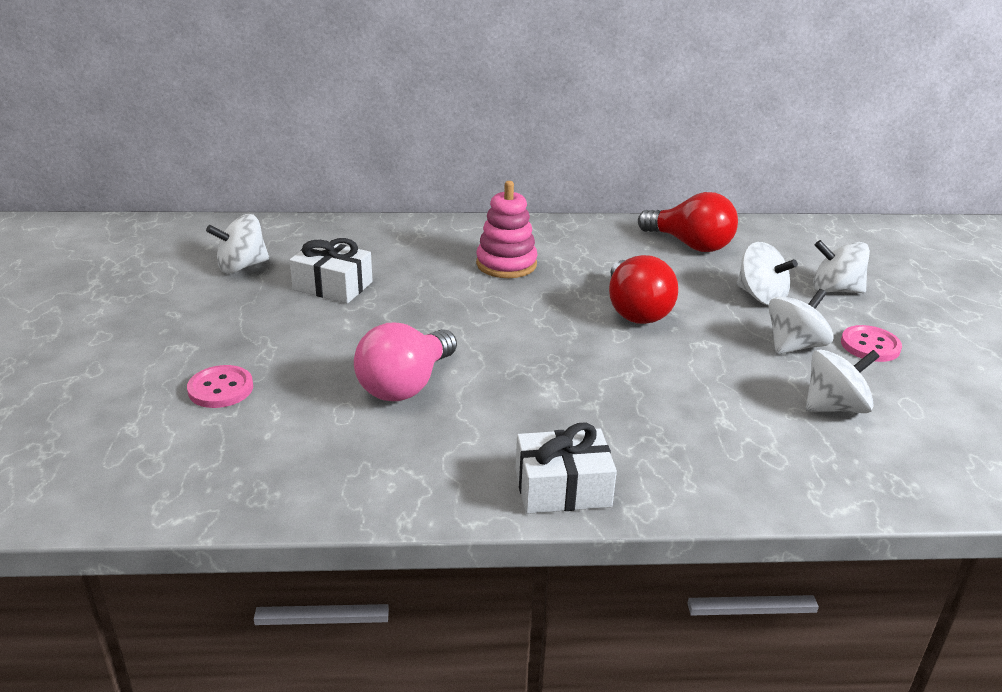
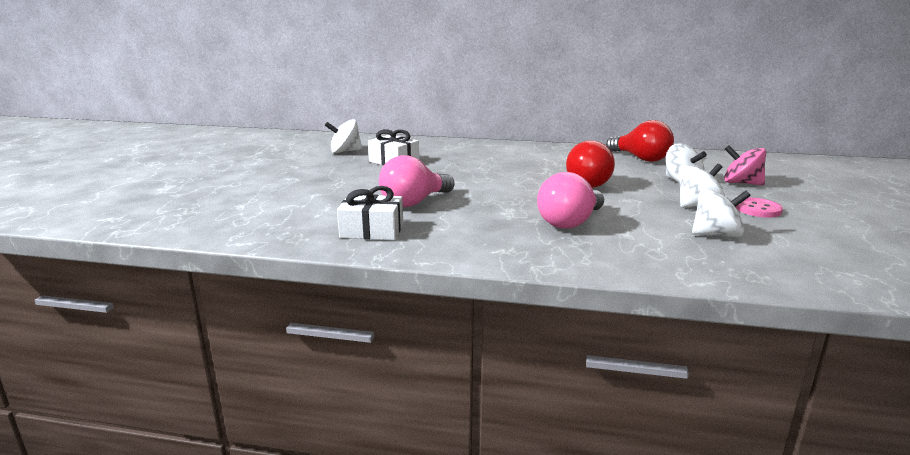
camera: 15 degrees right, 10 degrees down
(220, 389) = (301, 195): pink button -> none
(506, 264) = (509, 159): pink stacking toy -> none
(562, 488) = (493, 253): white gift -> white gift (372, 230)
(642, 405) = (570, 222): none -> pink light bulb
(835, 290) = (741, 183): white spinning top -> pink spinning top

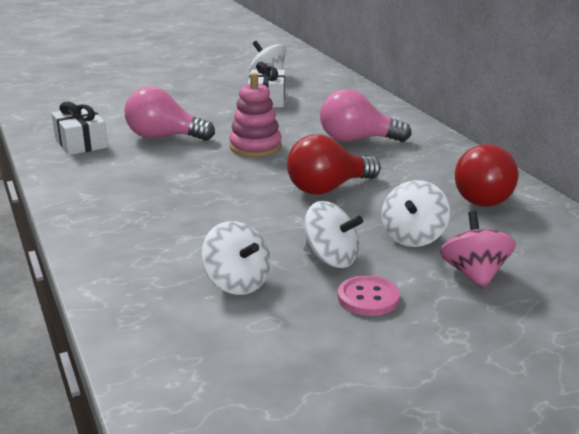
camera: 55 degrees right, 5 degrees up
(484, 183) = (255, 147): none -> pink stacking toy
(570, 222) = (187, 206): pink light bulb -> pink light bulb (357, 140)

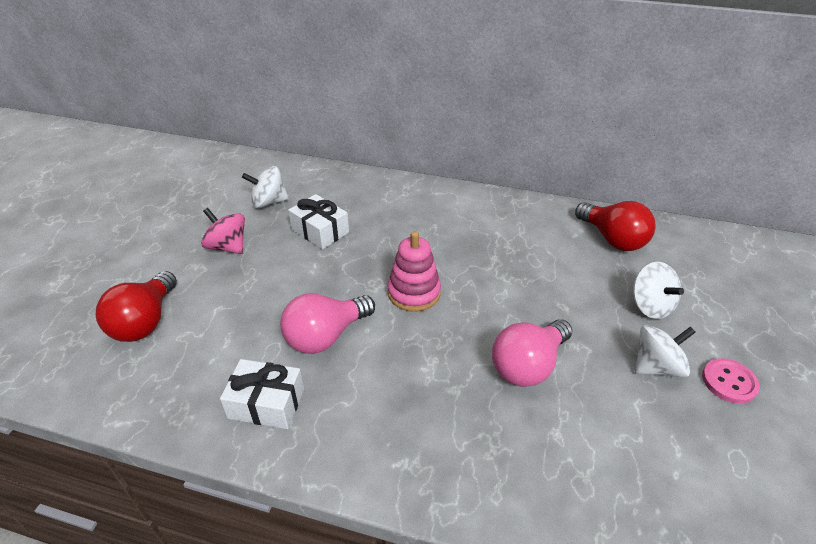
camera: 50 degrees left, 15 degrees up
(237, 283) = (664, 444): white spinning top -> none
(328, 188) = (535, 299): red light bulb -> red light bulb (145, 322)
(357, 140) = (460, 235): pink light bulb -> pink light bulb (528, 365)
(474, 274) = (723, 311): pink spinning top -> pink spinning top (227, 247)

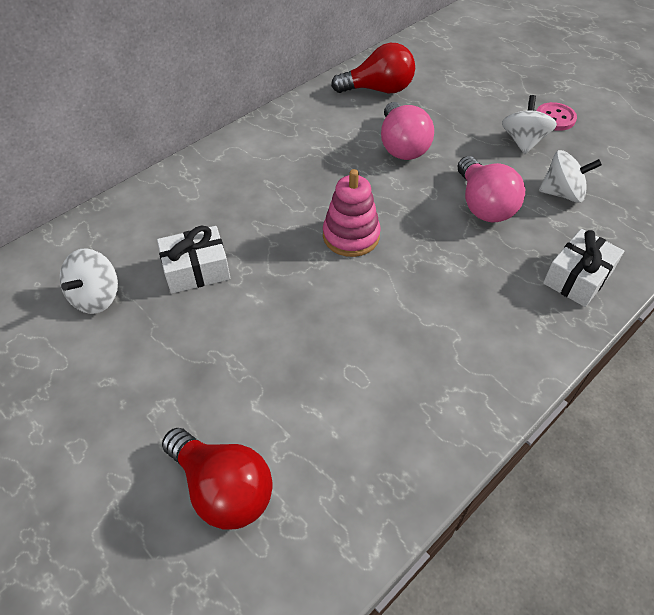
camera: 60 degrees left, 10 degrees up
(227, 247) = (148, 364): pink spinning top -> none
(266, 403) = (424, 401): white gift -> white gift (577, 277)
(325, 336) = (364, 323): pink light bulb -> pink light bulb (402, 146)
(650, 306) = (464, 112): white spinning top -> white spinning top (562, 193)

